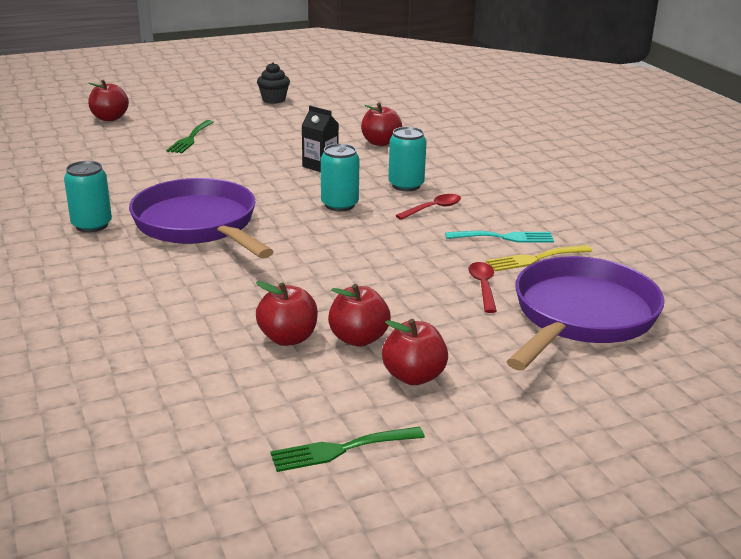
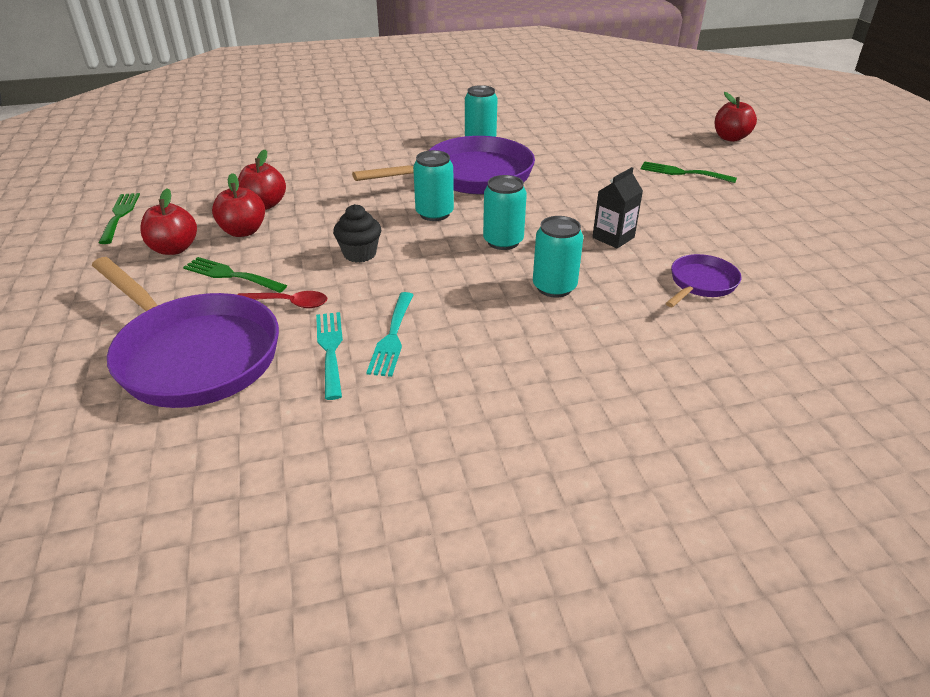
camera: 100 degrees right, 10 degrees up
(273, 100) = (842, 220): black cupcake -> black cupcake (360, 254)
(291, 237) = (434, 214): none -> turquoise can
(380, 142) = (701, 284): red apple -> purple pan
(433, 208) = (483, 298): red spoon -> none
(451, 326) = (230, 275): none -> green fork
(535, 259) = (330, 349): yellow fork -> turquoise fork

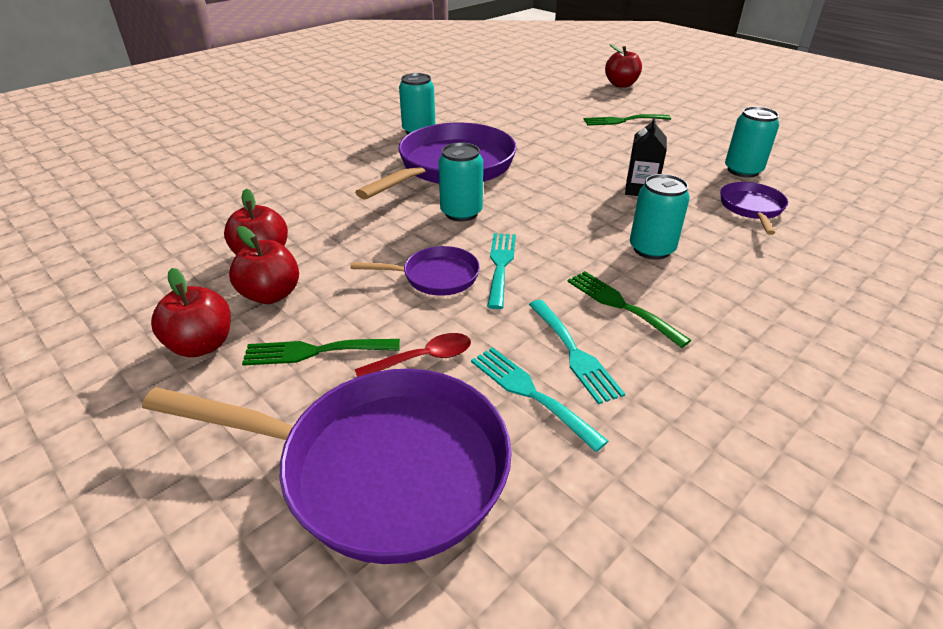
camera: 30 degrees left, 0 degrees up
(120, 215) = (71, 327): green fork -> green fork (620, 305)
(360, 254) = (435, 277): black cupcake -> purple pan
(416, 260) = (500, 265): none -> turquoise fork
(503, 241) = (557, 221): turquoise can -> turquoise can (743, 170)

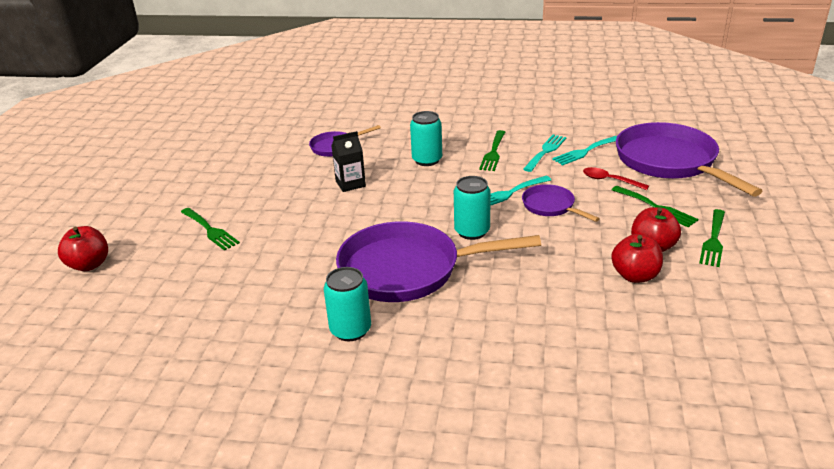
camera: 125 degrees left, 5 degrees down
(202, 345) = (713, 240): red apple -> green fork
(530, 393) = (584, 152): turquoise fork -> turquoise fork turned 45 degrees clockwise
(743, 170) = (276, 160): turquoise can -> none

